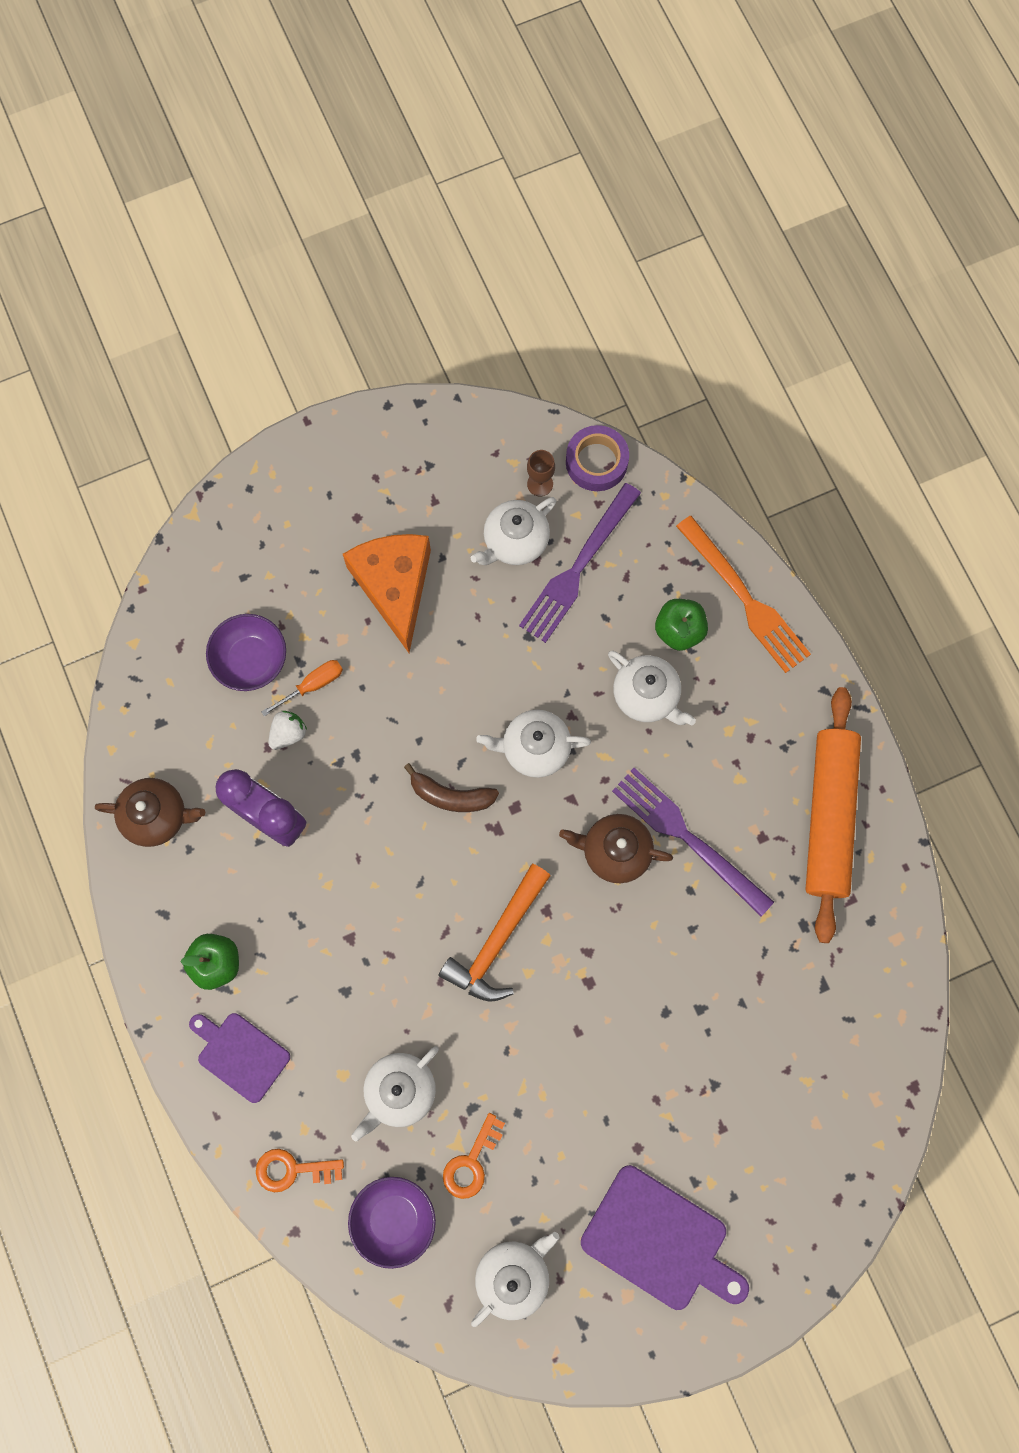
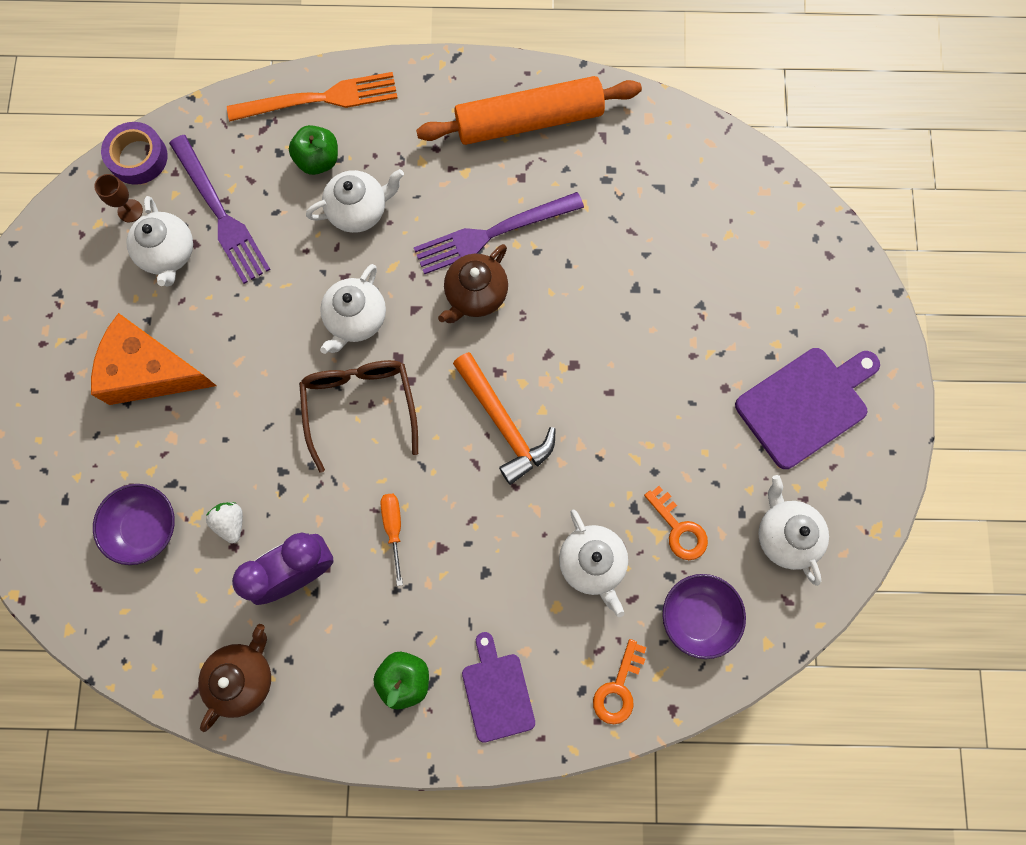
camera: 65 degrees left, 0 degrees up
(240, 1054) = (497, 692): purple cutting board -> purple cutting board turned 105 degrees clockwise
(312, 685) = (199, 482): orange screwdriver -> orange screwdriver (393, 528)
(451, 795) = (360, 406): brown banana -> brown glasses
(828, 816) = (528, 121): orange rolling pin -> orange rolling pin turned 45 degrees counterclockwise

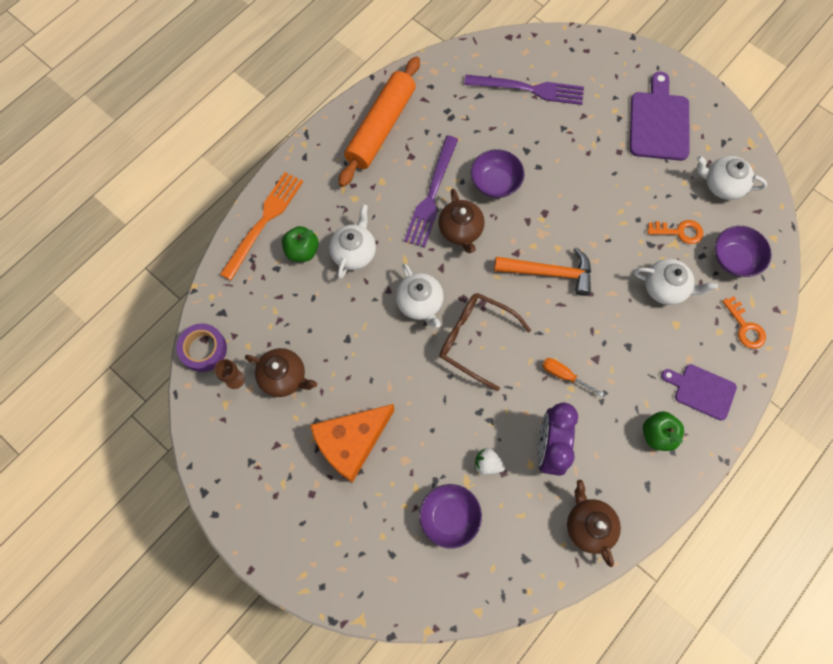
camera: 50 degrees left, 5 degrees down
(168, 254) = (284, 377): white teapot -> brown teapot
(220, 214) = (285, 329): purple fork -> purple fork (529, 89)
(565, 286) = (495, 182): none -> purple bowl

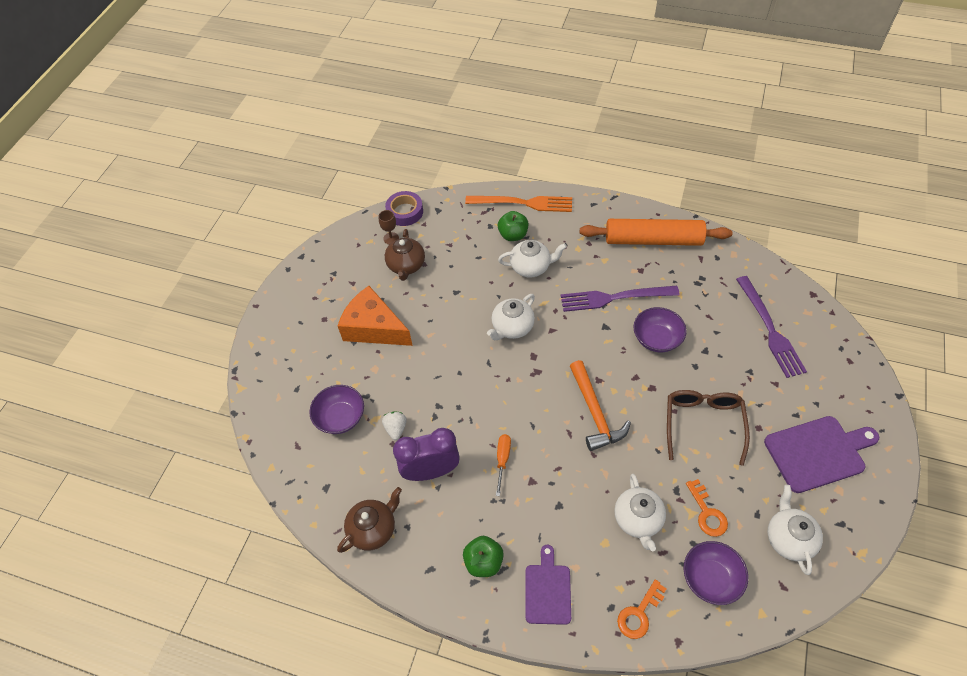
camera: 70 degrees right, 15 degrees down
(460, 230) = (594, 331): brown teapot -> none
(475, 340) = (500, 379): brown glasses -> brown glasses (703, 424)

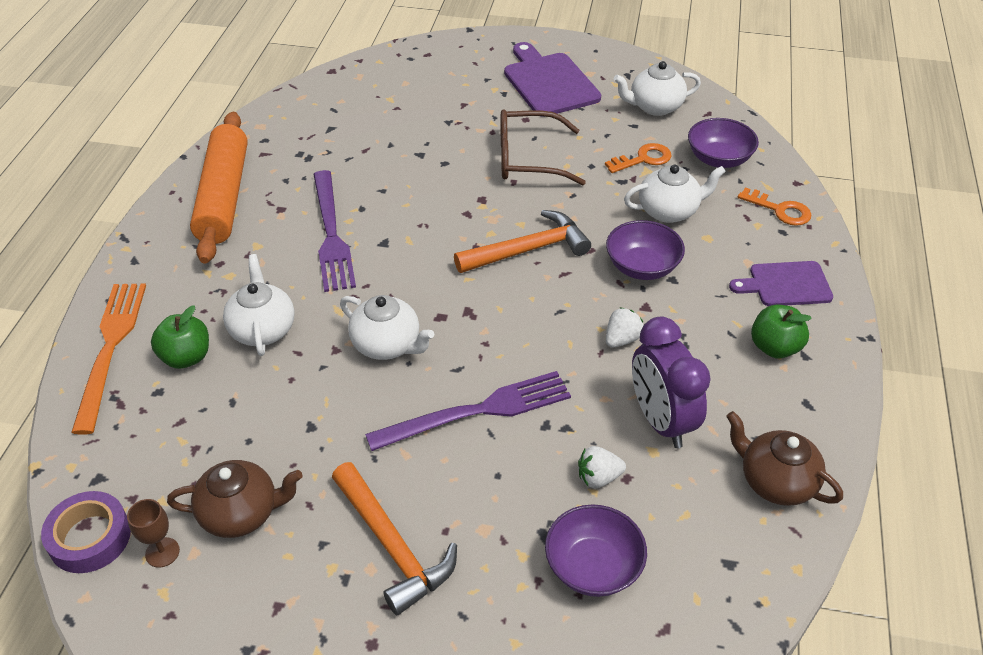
camera: 100 degrees left, 10 degrees down
(374, 328) = (392, 546): orange cheese -> orange hammer
(502, 460) = (622, 339): orange screwdriver -> white strawberry
(657, 339) = (403, 194): purple bowl -> purple bowl (642, 267)
(770, 329) = (385, 104): purple fork -> purple fork (477, 411)

